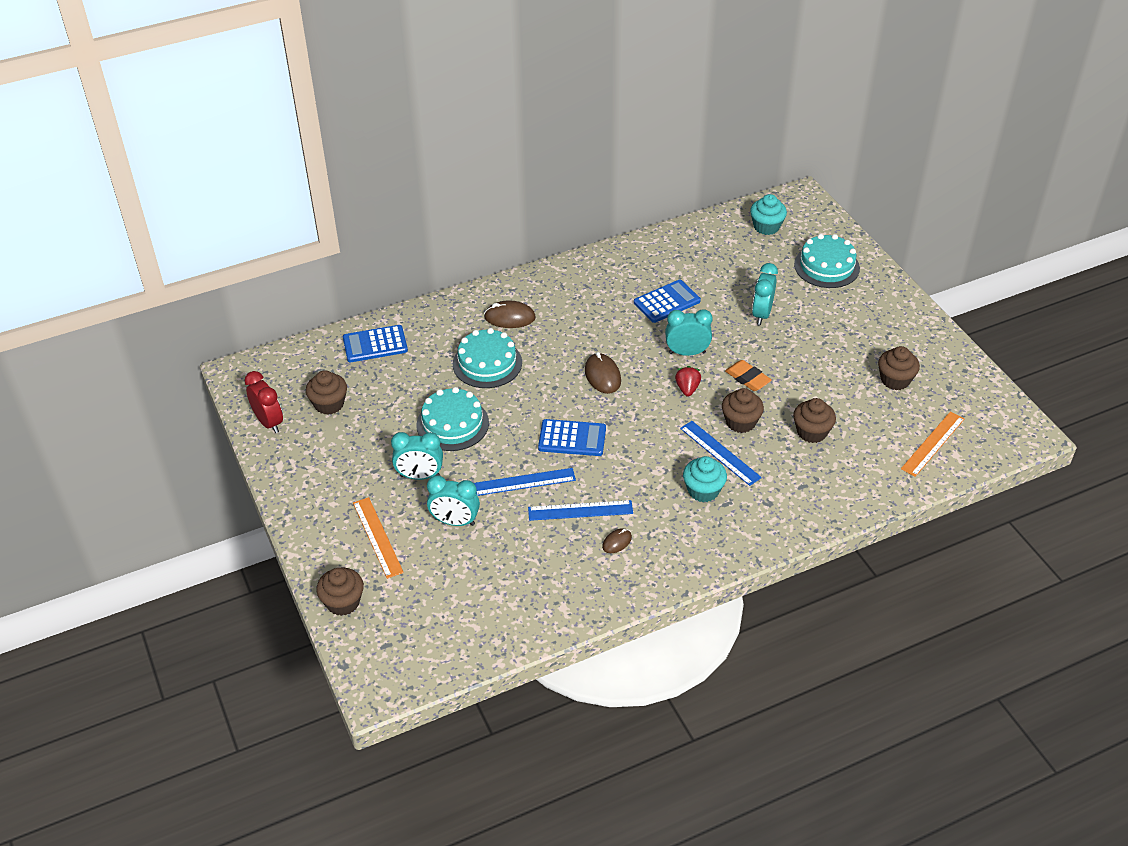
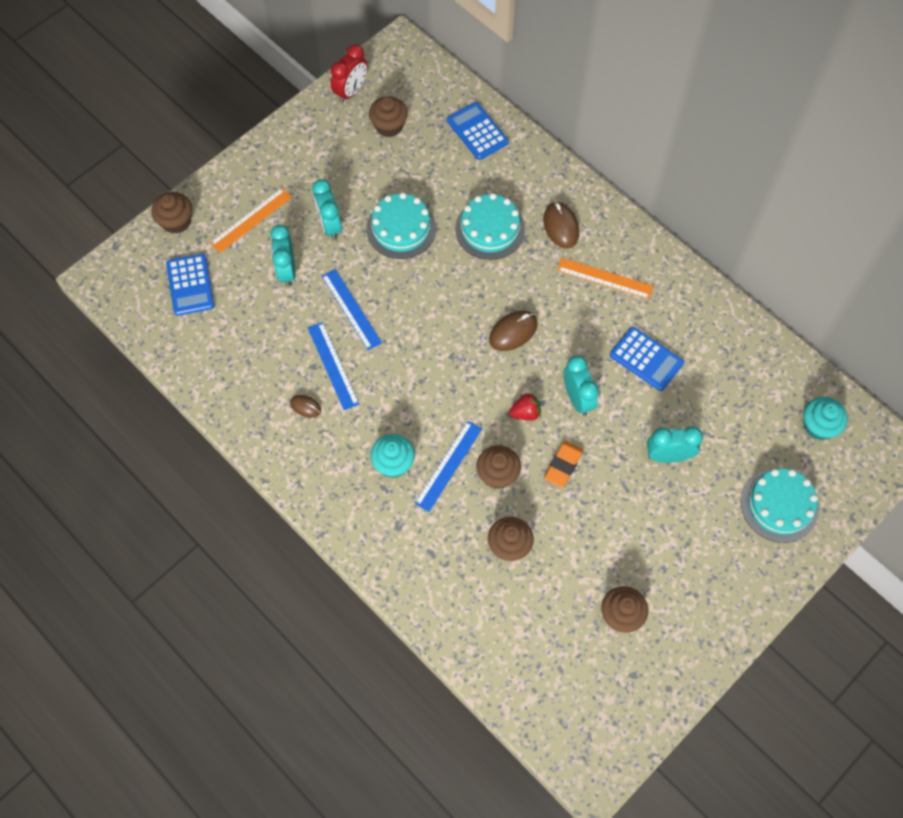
camera: 70 degrees right, 20 degrees up
(572, 438) = (419, 331): blue calculator -> blue calculator (190, 285)
(933, 444) = (538, 672): orange ruler -> orange ruler (605, 278)

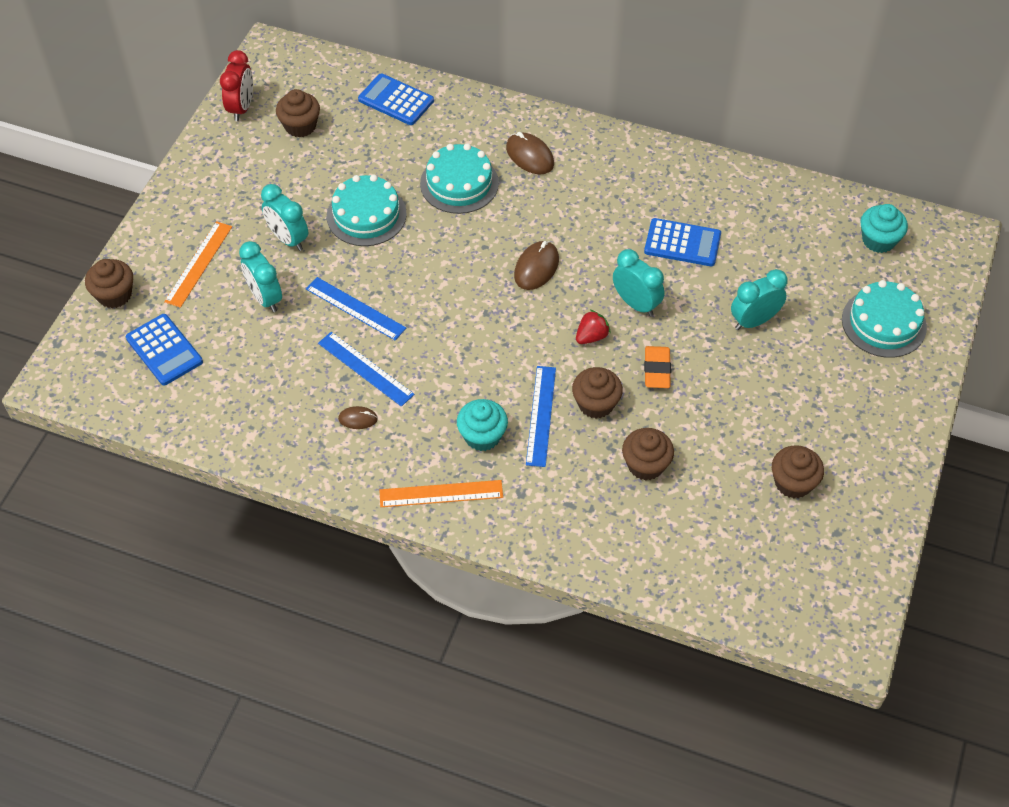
camera: 25 degrees left, 10 degrees down
(605, 278) = (600, 186): orange ruler -> orange ruler (441, 494)

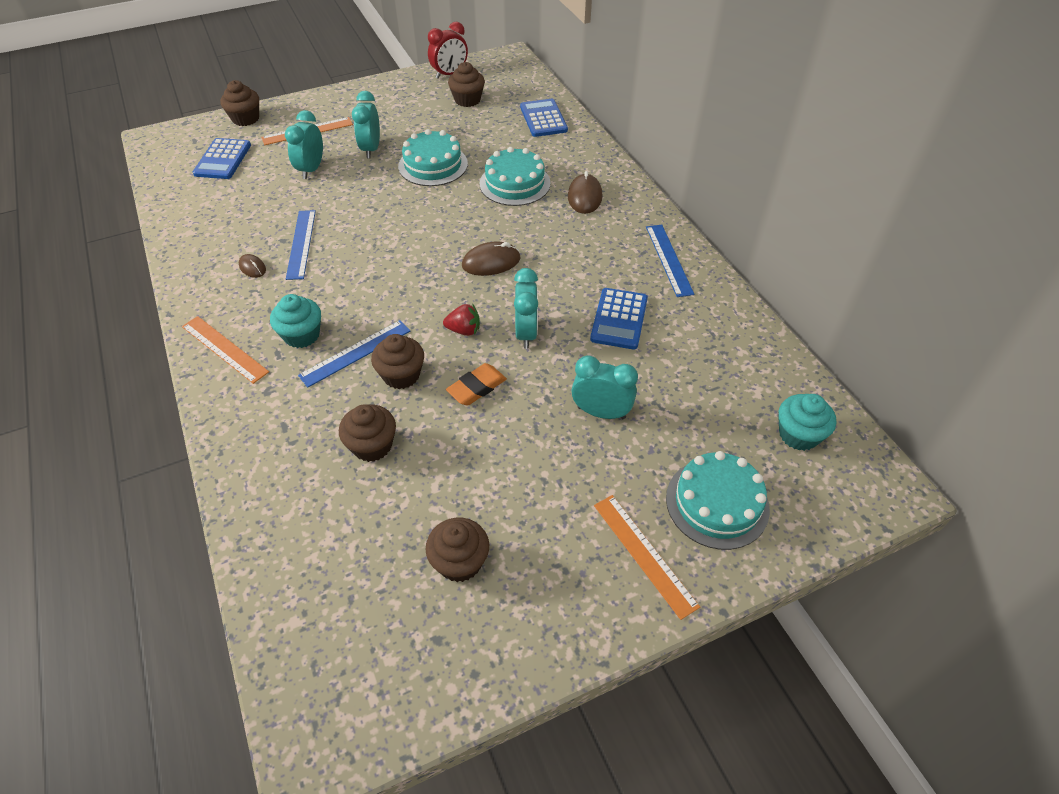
camera: 45 degrees right, 5 degrees down
(355, 308) = (348, 208): blue ruler -> blue ruler (668, 259)
(682, 243) = (619, 319): blue calculator -> blue calculator turned 45 degrees clockwise
(881, 387) = (644, 554): none -> orange ruler

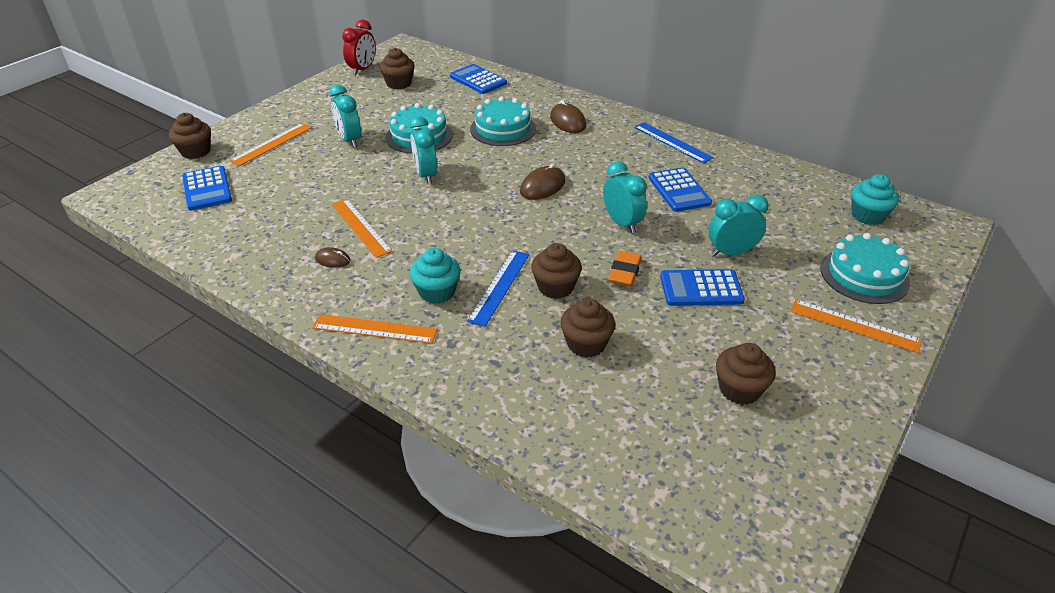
camera: 30 degrees left, 10 degrees down
(301, 244) = (361, 227): blue ruler -> orange ruler
(311, 169) = (308, 171): turquoise clock -> turquoise clock (426, 175)
(464, 330) = (572, 238): red strawberry -> none
(531, 438) = (701, 288): none -> blue calculator

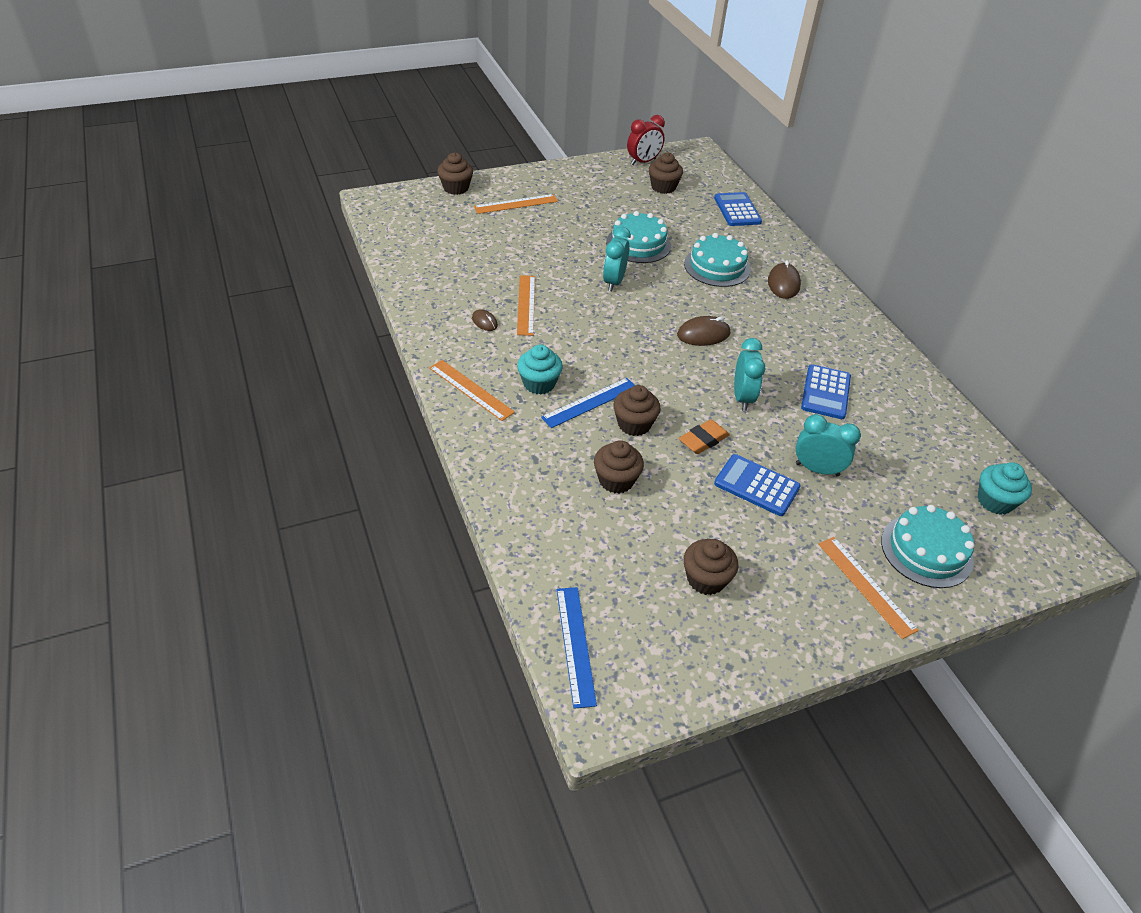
camera: 30 degrees right, 5 degrees up
(207, 189) = (441, 224): blue calculator -> none
(349, 140) = (578, 225): turquoise clock -> none
(672, 142) = (866, 345): blue ruler -> blue ruler (575, 645)

